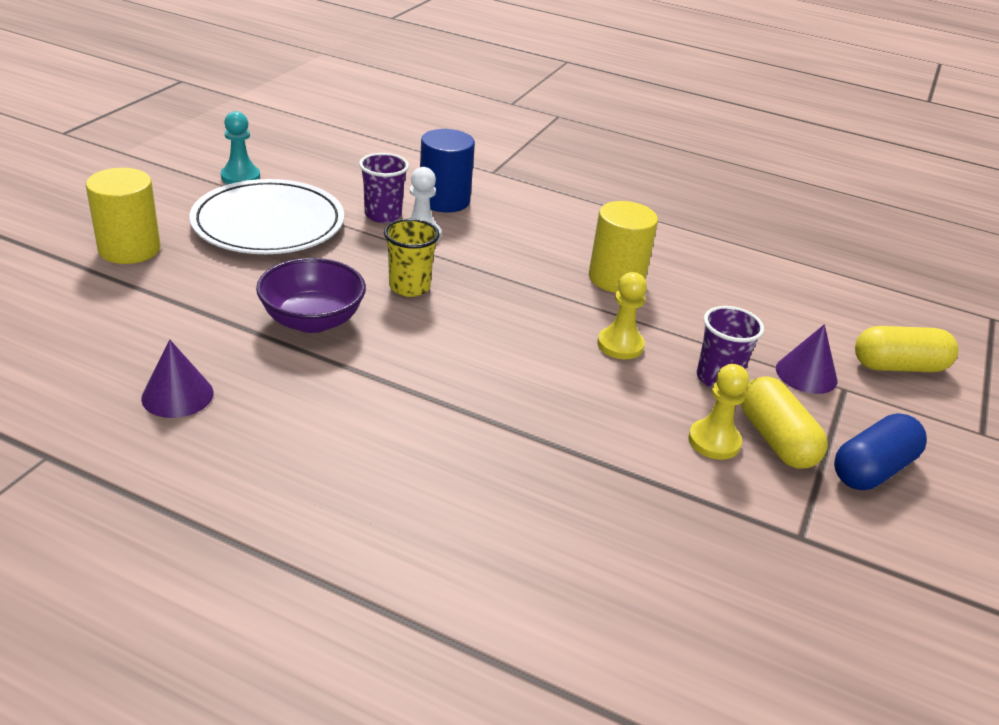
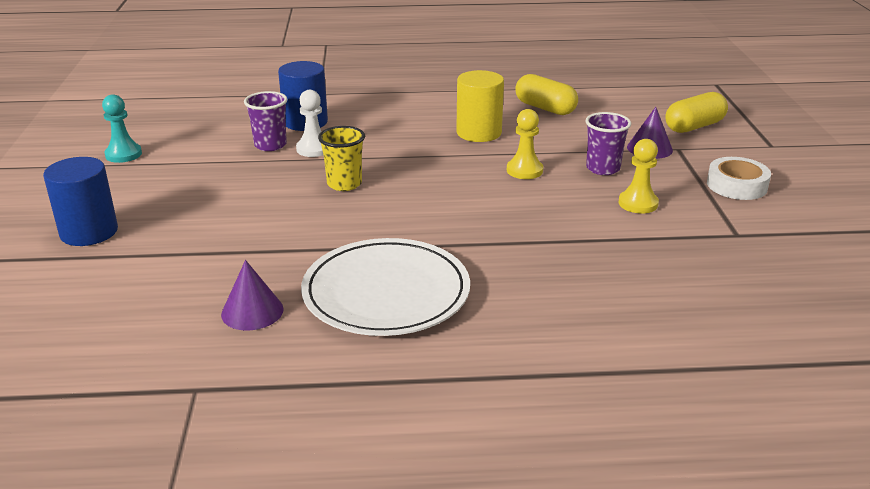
camera: 25 degrees left, 5 degrees down
(129, 249) = (89, 232): yellow cylinder -> blue cylinder
(268, 223) = (186, 178): white plate -> white plate (386, 292)
(312, 320) = (298, 228): purple bowl -> none
(776, 440) = (670, 189): yellow capsule -> yellow capsule (545, 108)
(872, 469) = (736, 185): blue capsule -> white tape

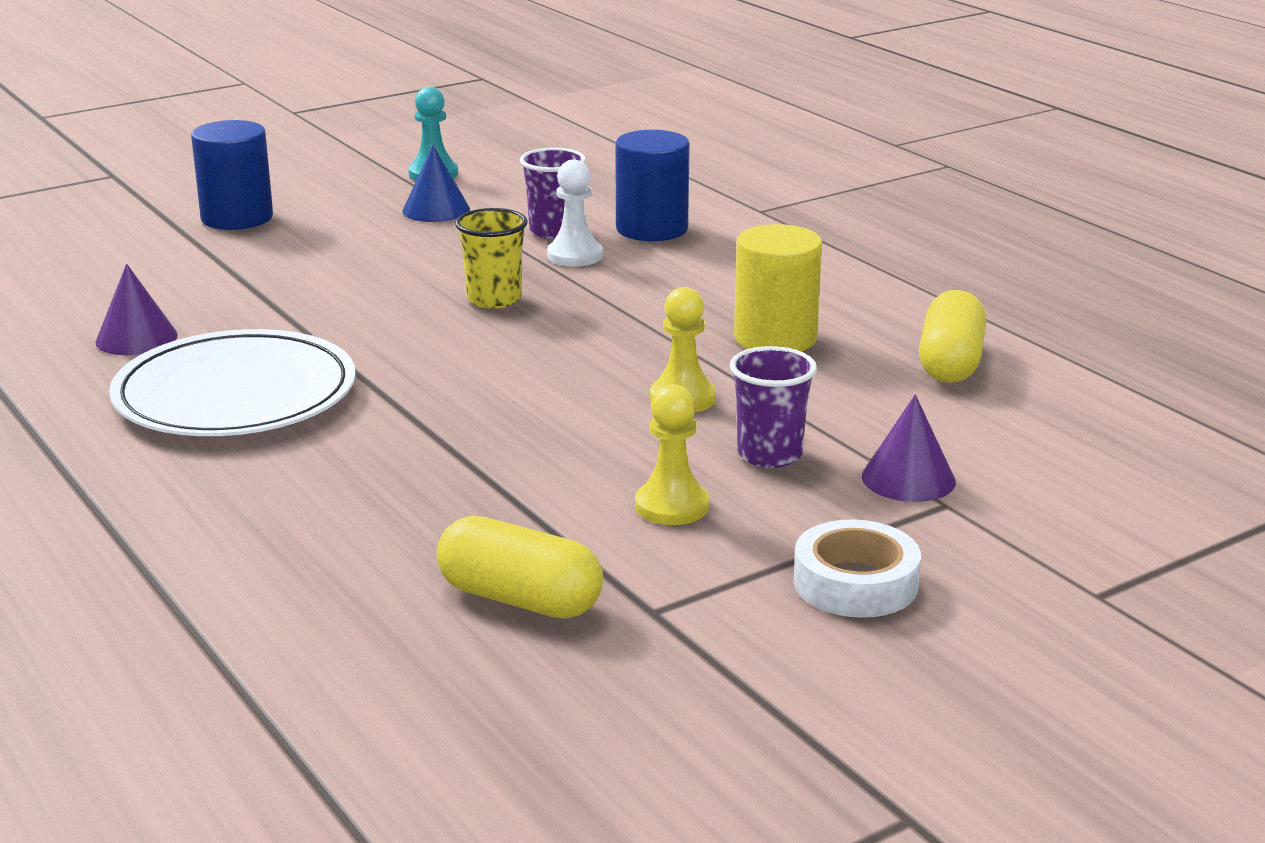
camera: 60 degrees right, 5 degrees down
(184, 167) = (436, 210): none -> blue cone
(694, 126) = (1074, 503): yellow capsule -> yellow capsule (520, 599)

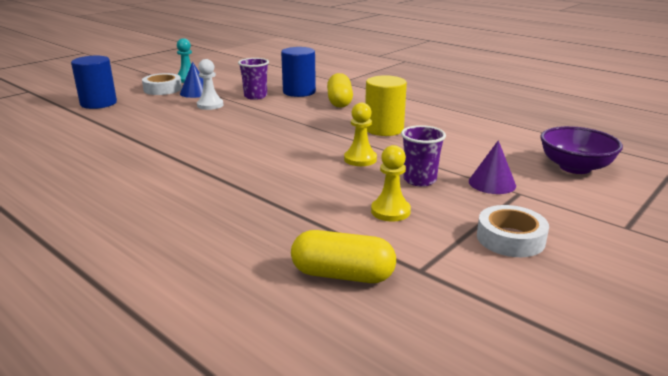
camera: 15 degrees left, 0 degrees up
(136, 338) = (61, 161): purple cone -> none
(235, 394) = (127, 183): white plate -> none
(373, 195) = (162, 89): none -> white tape
(494, 299) = (243, 126): yellow cup -> none
(575, 256) = (271, 105): white pawn -> white pawn (210, 105)
(950, 363) = (467, 131): yellow capsule -> yellow capsule (339, 101)
(1112, 468) = (575, 167): none -> purple bowl

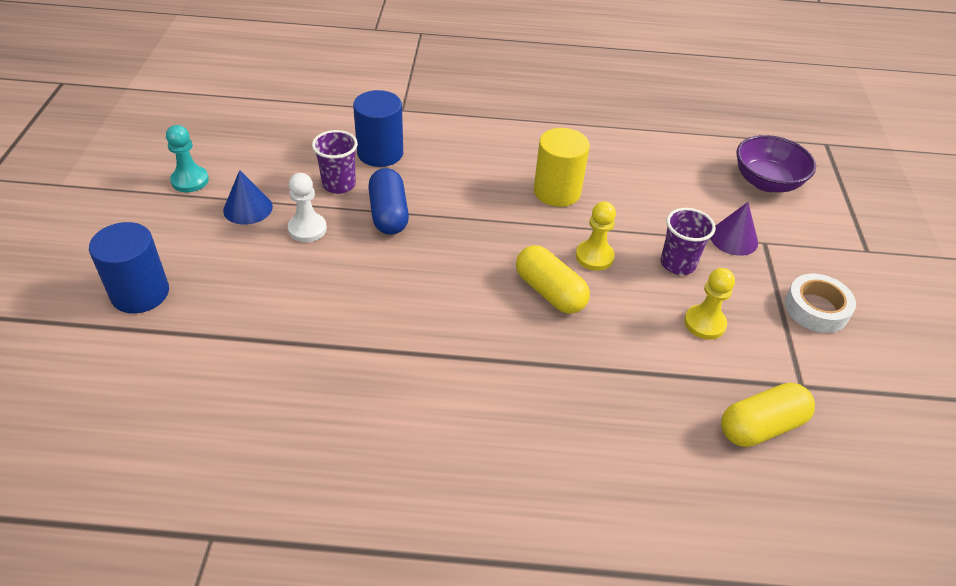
camera: 40 degrees left, 20 degrees up
(162, 89) = (187, 219): white tape -> none
(262, 111) = (388, 214): none -> blue capsule
(339, 101) = (450, 155): yellow capsule -> yellow capsule (550, 292)

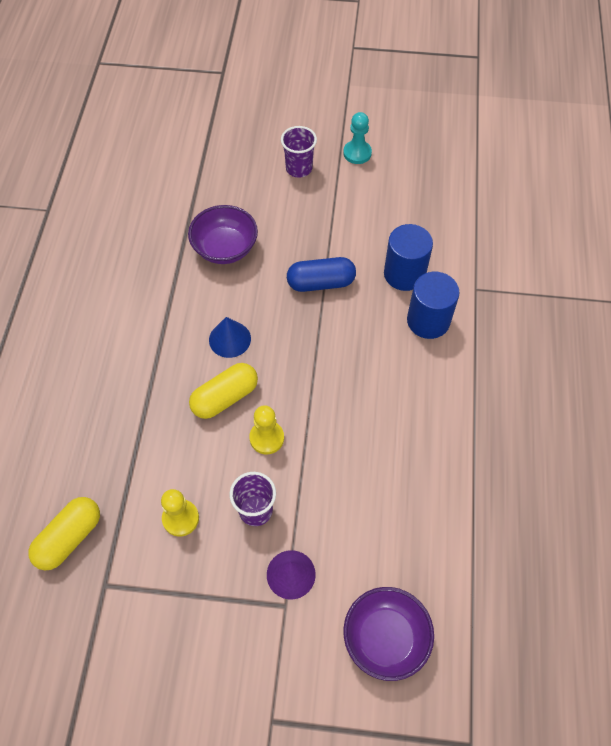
camera: 95 degrees right, 15 degrees up
(140, 293) = (236, 147): blue cylinder -> blue cylinder (428, 321)
(248, 208) = (325, 191): blue cone -> blue cone (229, 339)
(307, 229) = (302, 230): white pawn -> none
(327, 299) = (225, 248): none -> purple bowl
(339, 184) = (358, 247): purple cup -> purple cup (299, 168)
(557, 191) = (357, 416): yellow cylinder -> none
(761, 426) = (69, 538): yellow capsule -> yellow capsule turned 60 degrees clockwise
(816, 309) = (190, 630): white tape -> none

